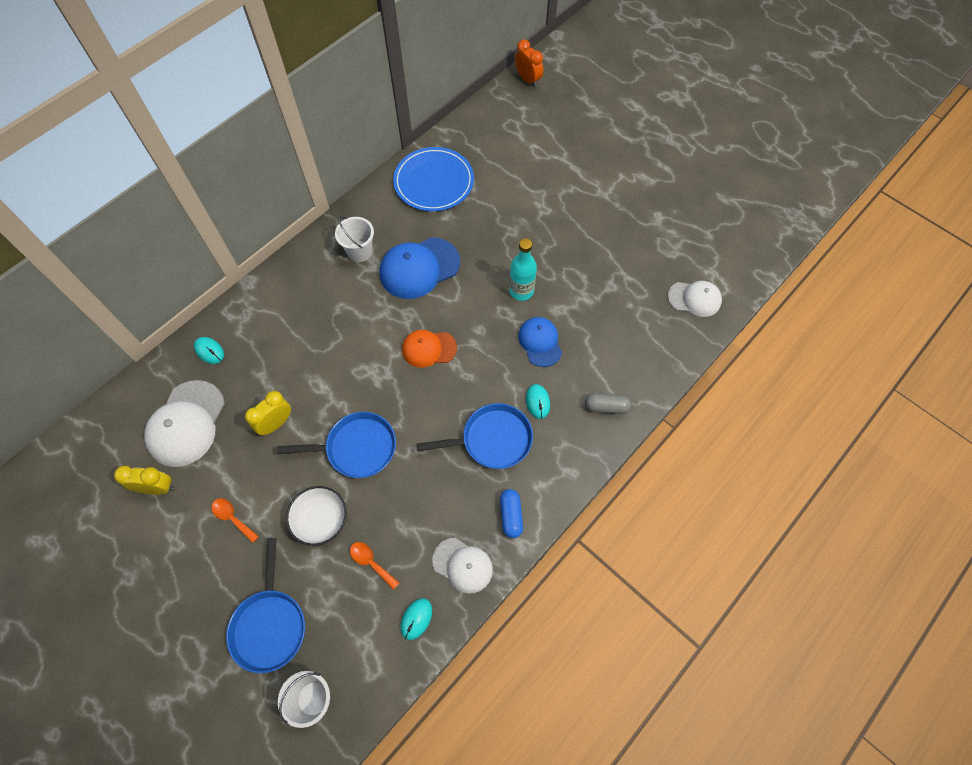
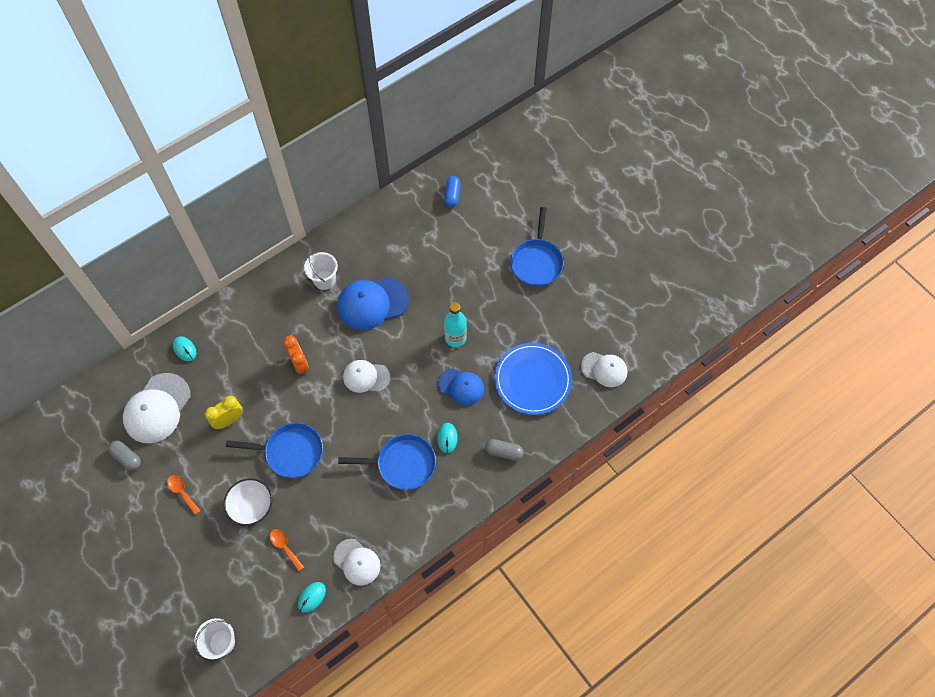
camera: 10 degrees right, 0 degrees up
(157, 488) = (127, 457): yellow clock -> grey capsule
(269, 625) = (198, 581): blue pan -> blue pan (537, 262)
(429, 349) = (366, 377): orange cap -> white cap
(434, 182) = (401, 224): blue plate -> blue plate (532, 380)
(511, 515) = (404, 529): blue capsule -> blue capsule (452, 195)
(528, 80) = (507, 136): orange clock -> orange clock (299, 364)
(540, 342) = (461, 386): blue cap -> blue cap turned 120 degrees clockwise

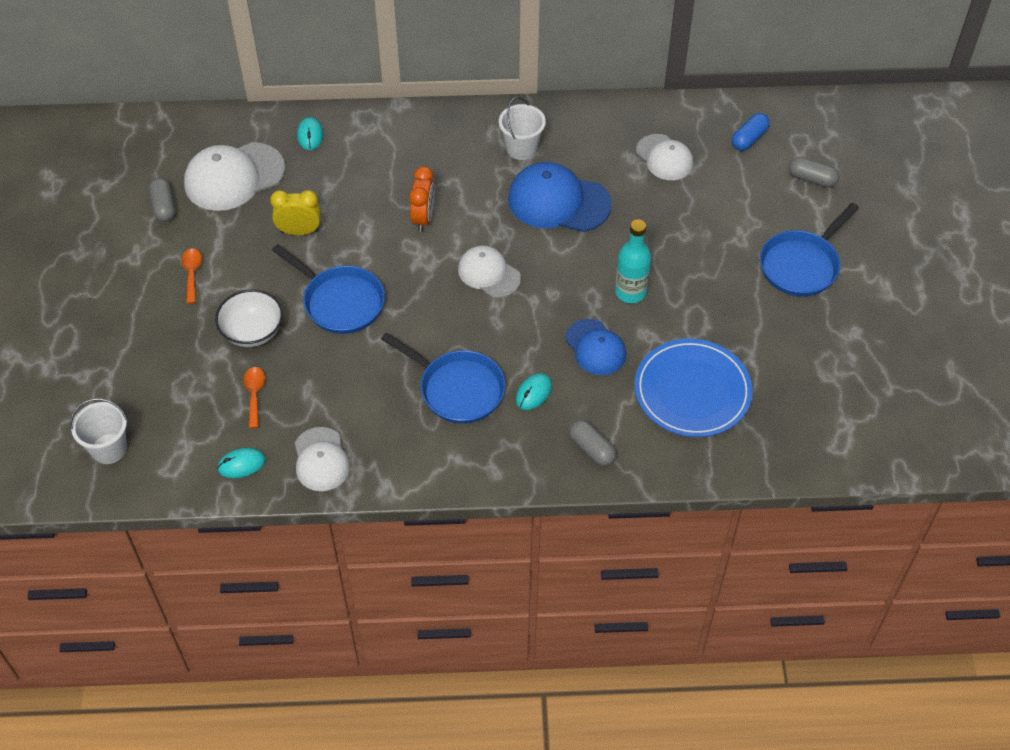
camera: 35 degrees right, 10 degrees down
(505, 202) = (812, 179): none -> grey capsule
(604, 369) = (797, 432): white cap -> white cap (664, 158)

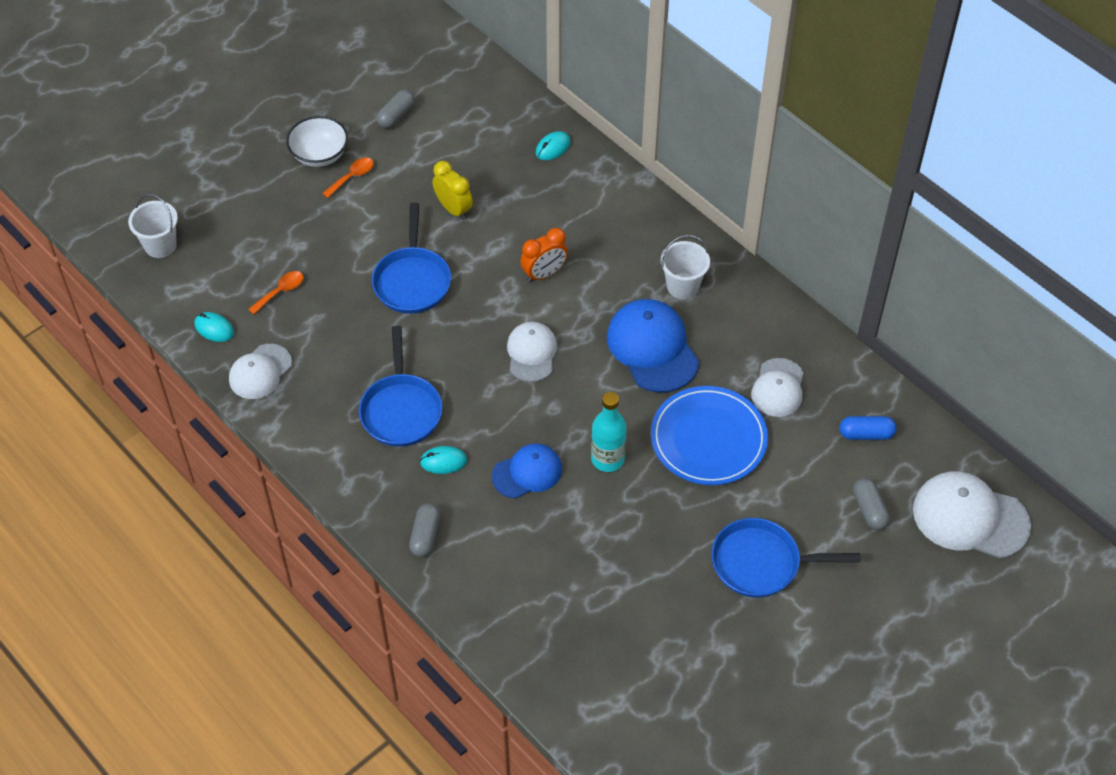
camera: 50 degrees right, 0 degrees up
(234, 177) = (465, 134): white cap -> white cap (970, 517)
(252, 331) = (335, 249): white bowl -> white bowl (319, 155)
(595, 347) = (527, 472): blue cap -> blue cap turned 135 degrees counterclockwise
(692, 391) = (547, 568): blue plate -> blue plate (708, 438)

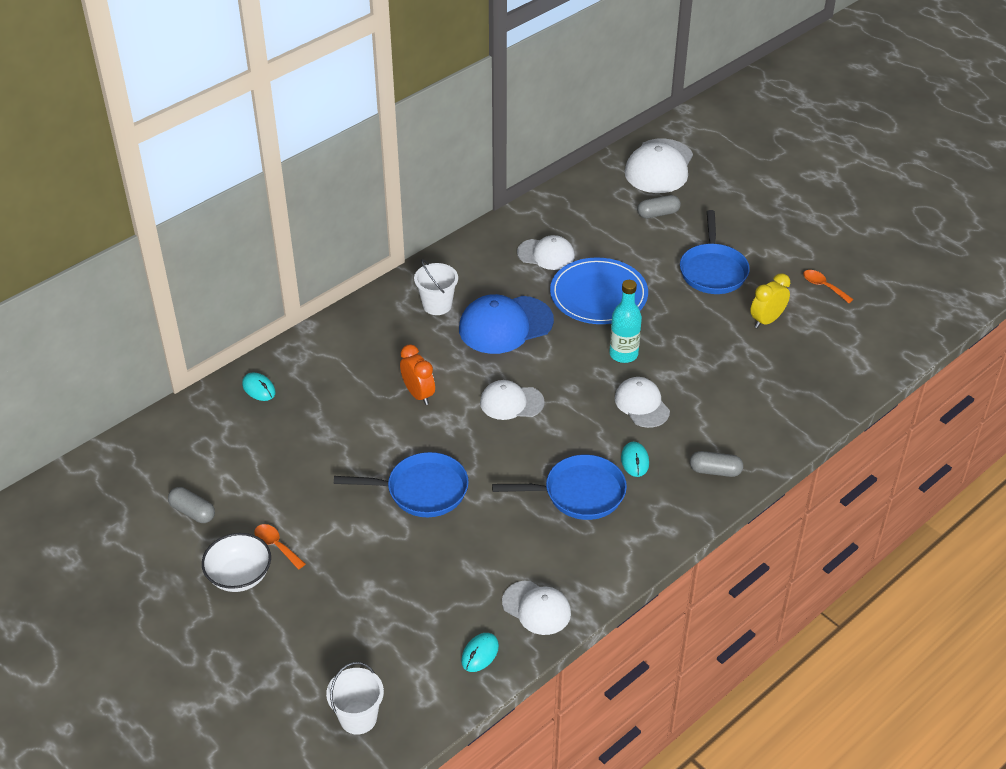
camera: 90 degrees left, 10 degrees down
(280, 291) = (431, 598): orange spoon -> orange spoon (823, 286)
(453, 209) = (331, 461): yellow clock -> yellow clock (767, 320)
(527, 472) = (642, 404): blue cap -> white cap
(866, 434) = (588, 211): blue capsule -> none

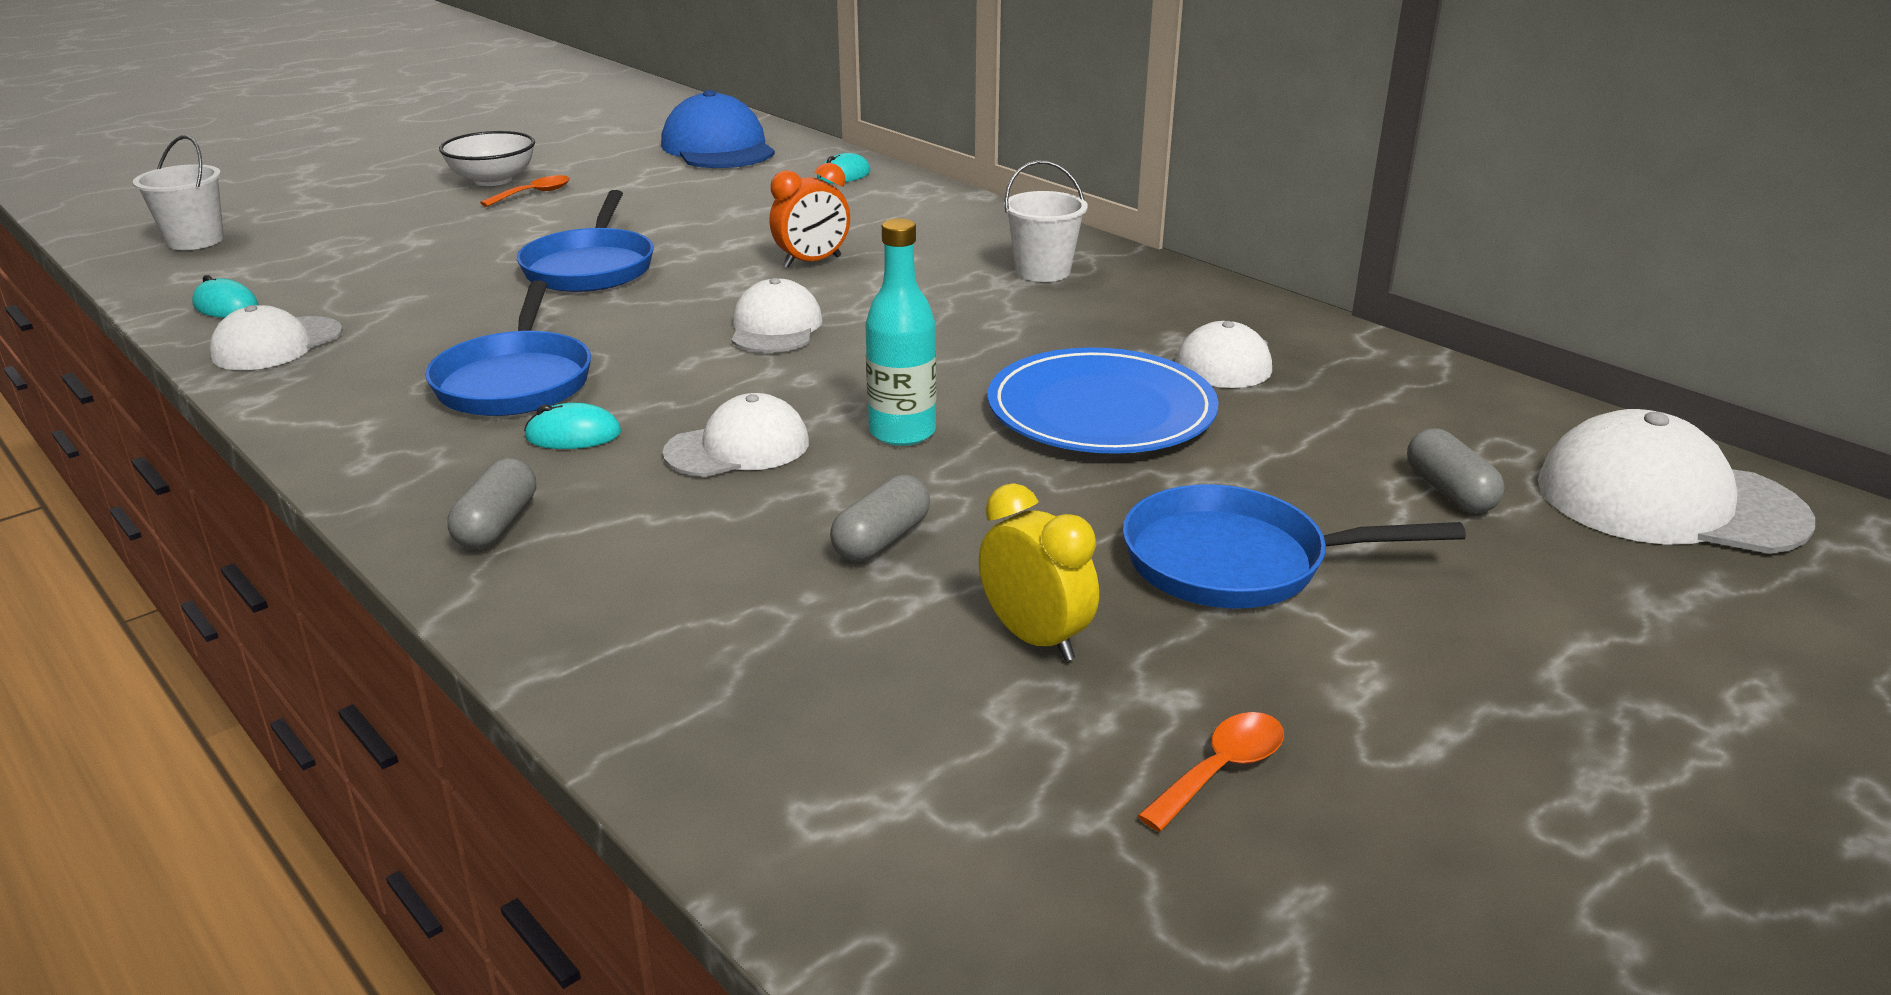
camera: 90 degrees right, 15 degrees down
(193, 512) = (620, 156): grey capsule -> grey capsule (881, 540)
(505, 325) = (992, 323): blue cap -> blue cap (718, 148)

